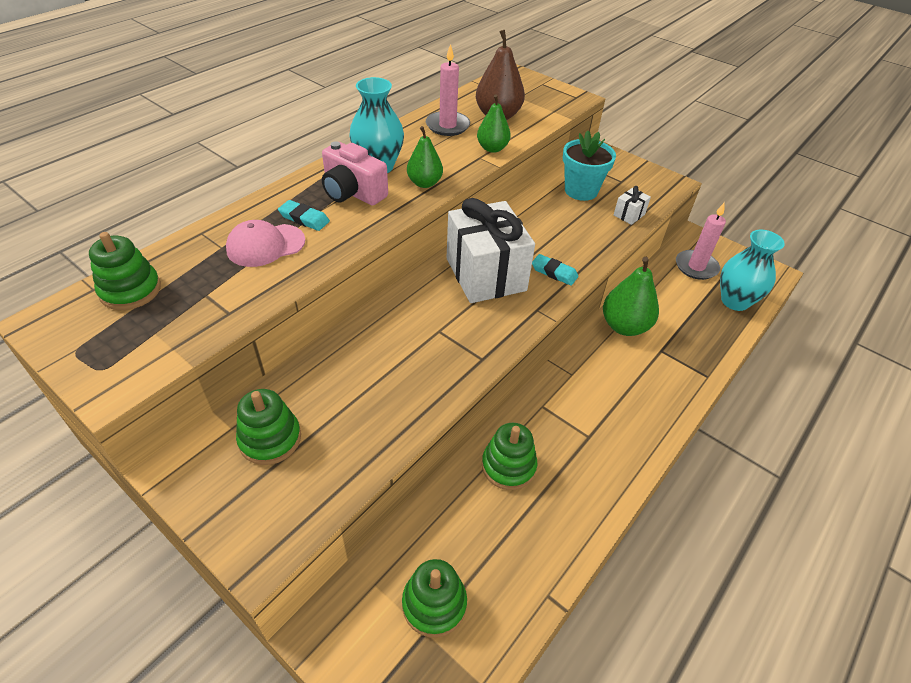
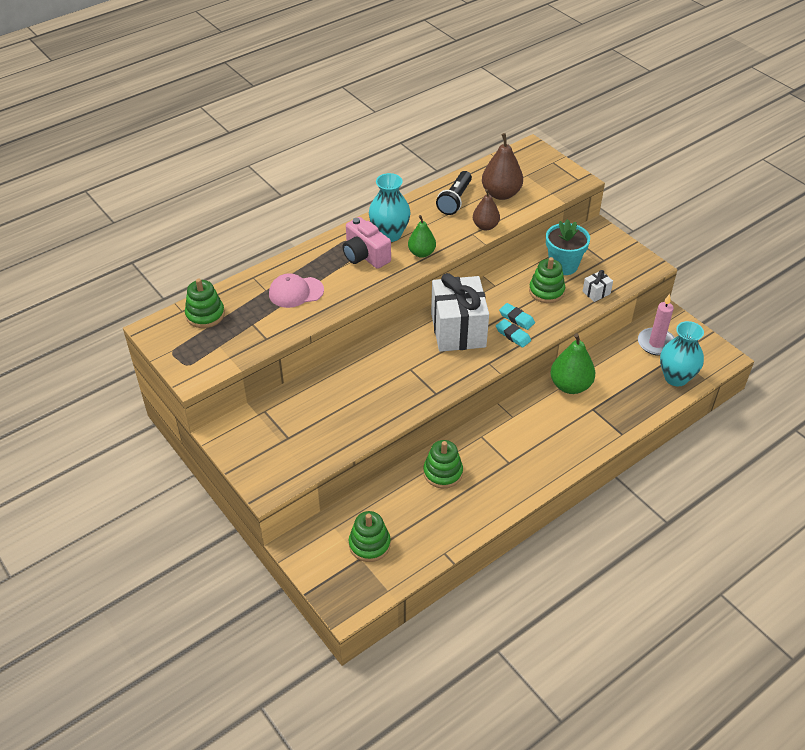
camera: 15 degrees right, 0 degrees up
(270, 439) = (281, 425): green stacking toy -> green stacking toy (546, 291)
(304, 218) = (326, 274): turquoise eraser -> turquoise eraser (516, 318)
(447, 126) = (455, 200): pink candle -> black flashlight
(492, 148) = (485, 226): green pear -> brown pear

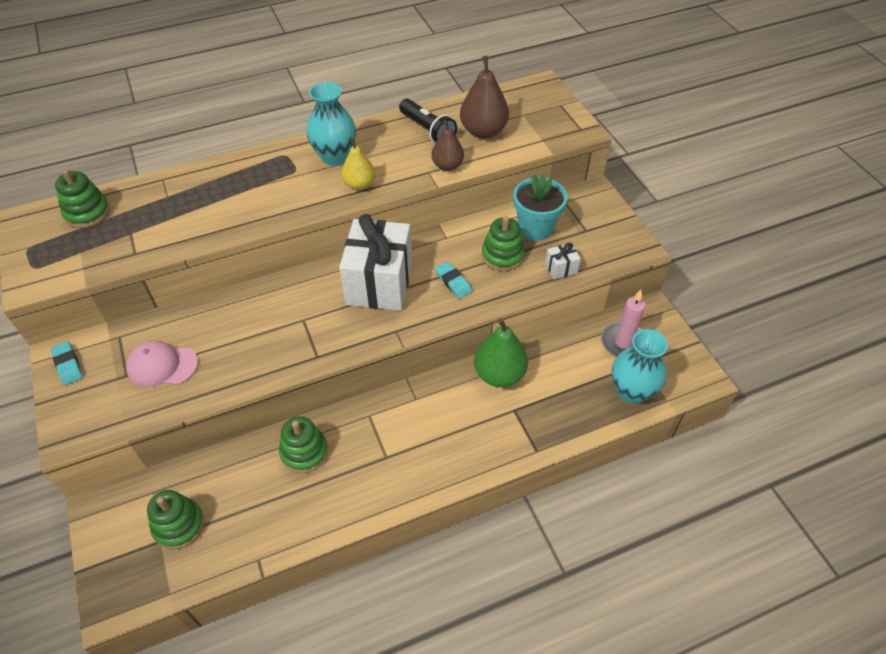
camera: 15 degrees right, 5 degrees up
(296, 292) = (197, 205): pink cap -> pink cap (162, 366)
(365, 256) = (295, 176): pink camera -> none
(421, 253) = (359, 184): green pear -> yellow pear
(455, 200) = (427, 130): black flashlight -> black flashlight turned 75 degrees counterclockwise
(513, 335) = (439, 302): turquoise eraser -> turquoise eraser (68, 365)

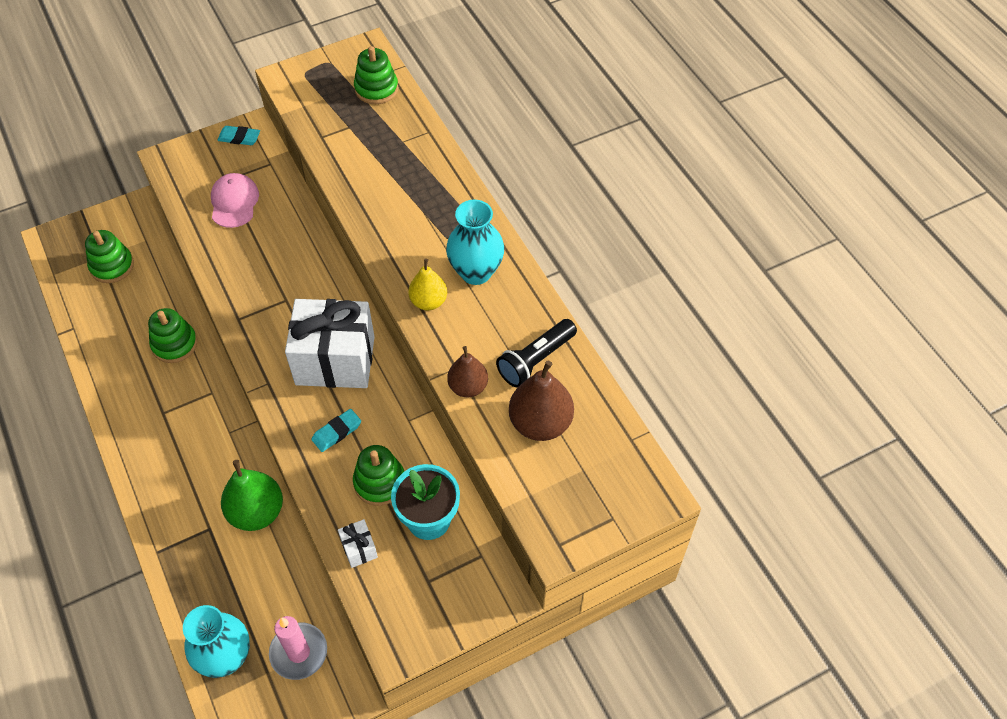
camera: 85 degrees right, 5 degrees up
(68, 365) = (239, 138): turquoise eraser -> turquoise eraser turned 45 degrees clockwise

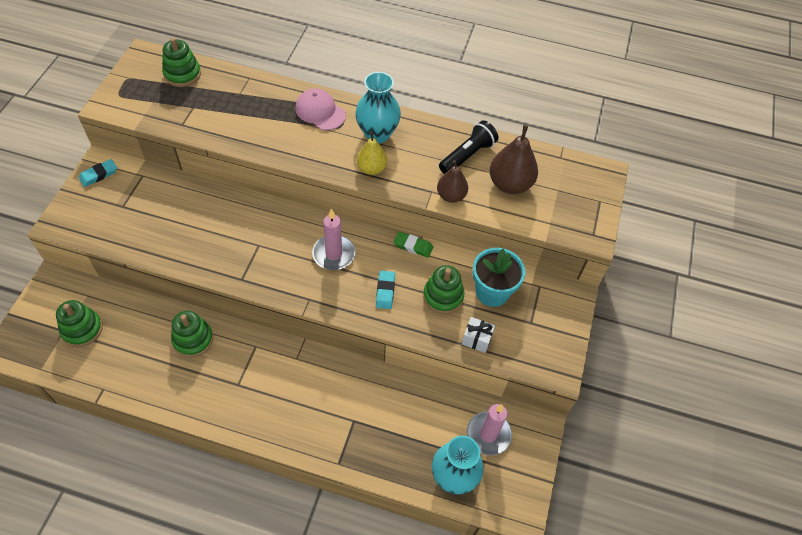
camera: 50 degrees left, 0 degrees up
(234, 202) = (147, 215): pink cap -> pink cap (320, 112)
(257, 512) = (370, 386): green pear -> none
(335, 360) = (333, 254): white gift -> pink candle
(412, 412) = (413, 246): none -> green eraser
(536, 360) = (467, 155): black flashlight -> black flashlight turned 135 degrees counterclockwise

